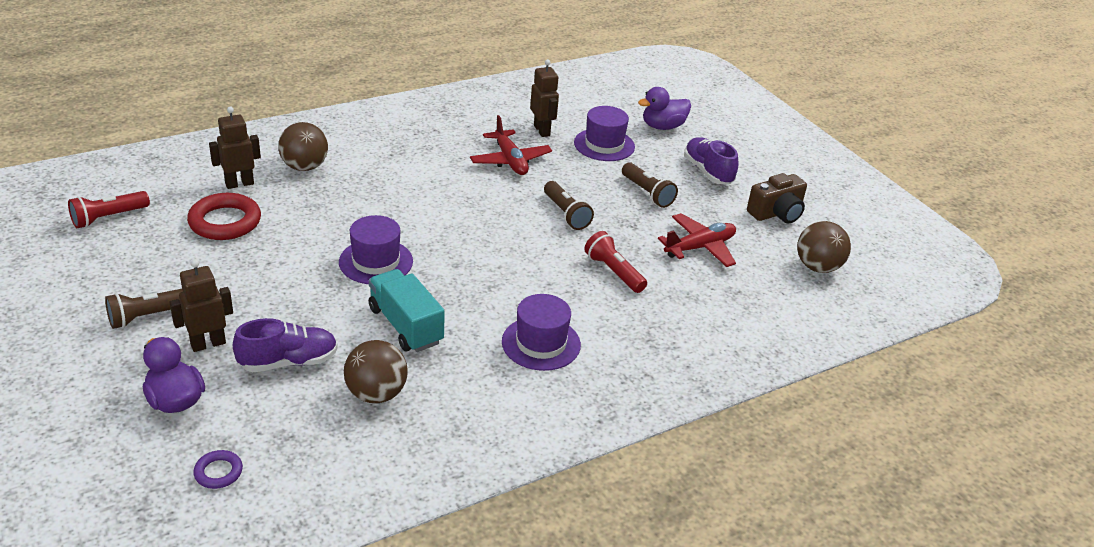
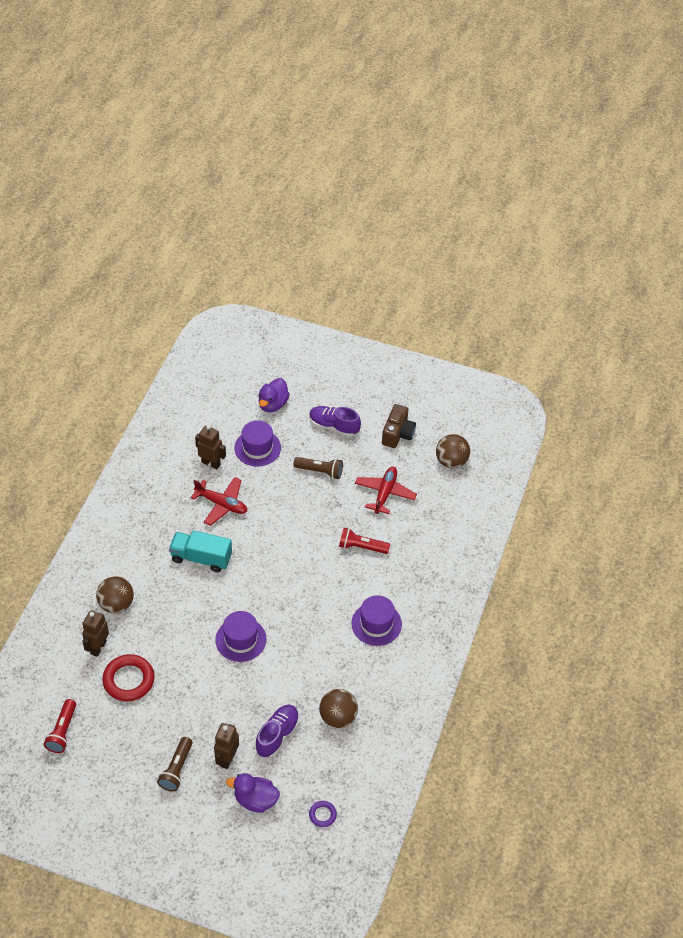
camera: 40 degrees left, 15 degrees up
(405, 325) = (304, 667): turquoise truck -> turquoise truck (201, 558)
(566, 214) = (296, 523): brown flashlight -> none

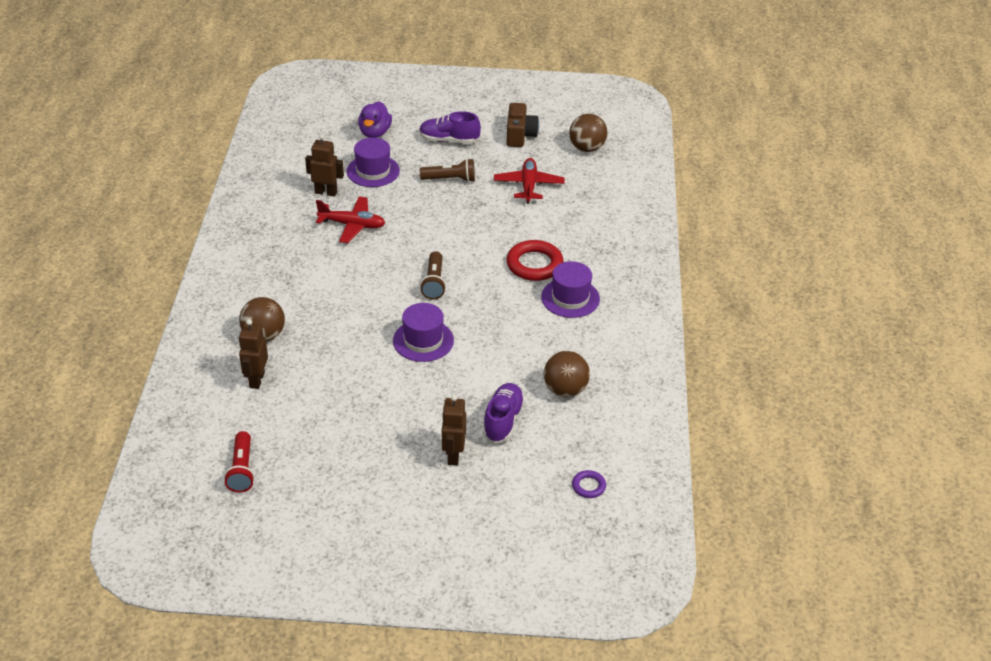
camera: 15 degrees left, 10 degrees down
(128, 680) = (305, 404): red ring -> red ring (534, 264)
(176, 769) = (397, 478): brown flashlight -> brown flashlight (434, 283)
(201, 558) = (348, 276): turquoise truck -> none
(255, 800) = (503, 488): purple duck -> none
(361, 547) = (524, 235): red flashlight -> none

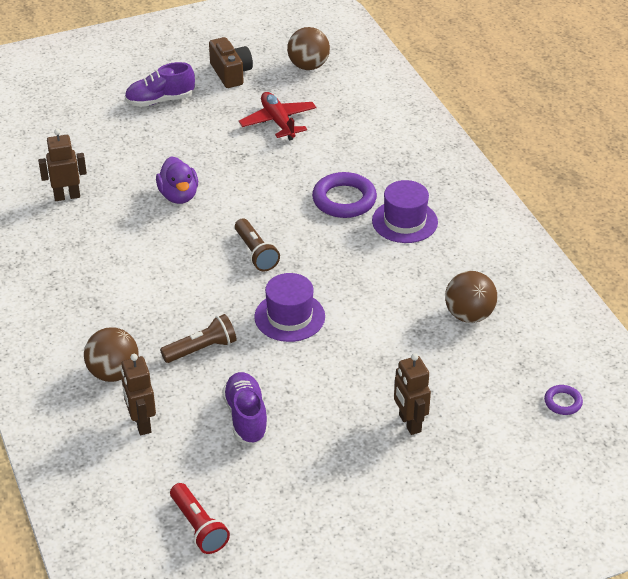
camera: 25 degrees left, 0 degrees up
(352, 225) = (122, 222): red plane -> none
(373, 171) = (102, 157): purple hat -> none
(375, 133) = (73, 116): purple duck -> purple duck (179, 196)
(450, 179) = (192, 140): brown flashlight -> brown flashlight (201, 349)
(503, 421) = (432, 369): purple shoe -> purple shoe (246, 417)
(534, 264) = (344, 200): red ring -> purple ring

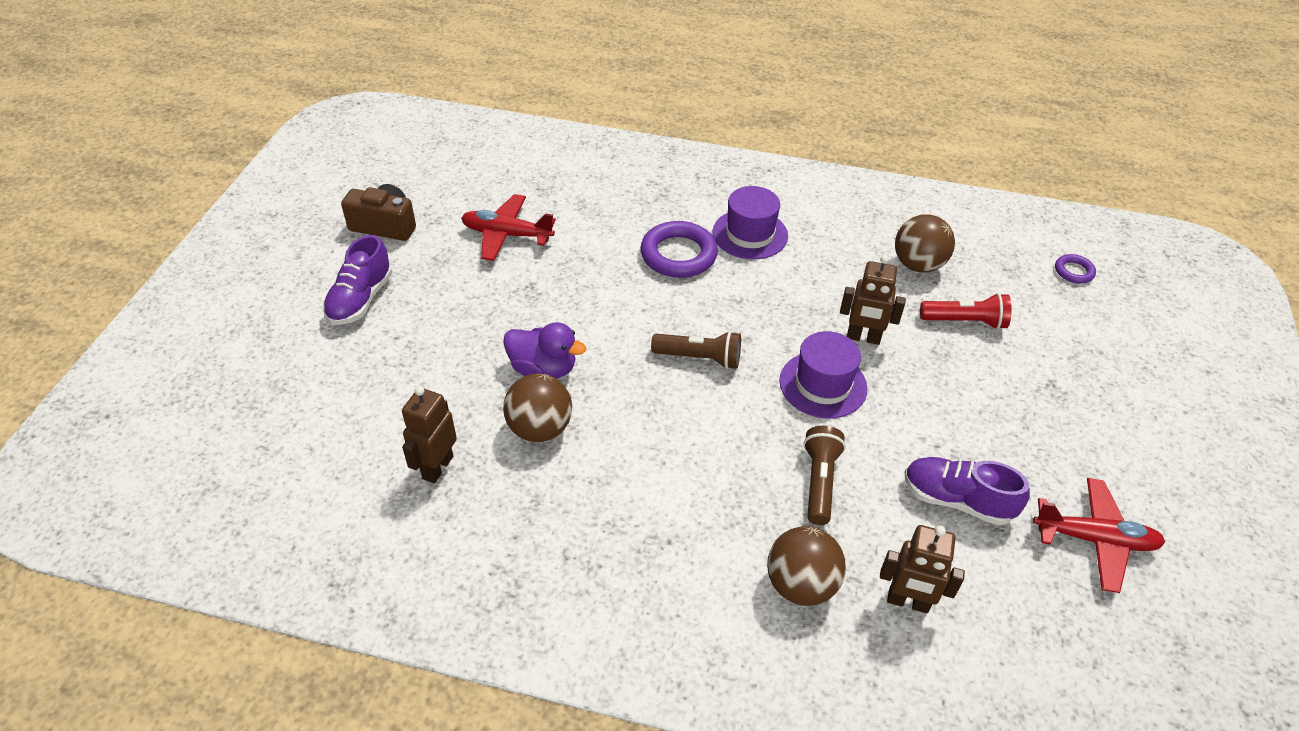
camera: 55 degrees left, 5 degrees up
(199, 527) = (1111, 634): red flashlight -> red flashlight (965, 321)
(275, 496) = (1094, 539): none -> red plane
(308, 66) = (444, 171): brown ball -> brown ball (540, 429)
(409, 423) = (1042, 381): brown robot -> brown robot (863, 338)

